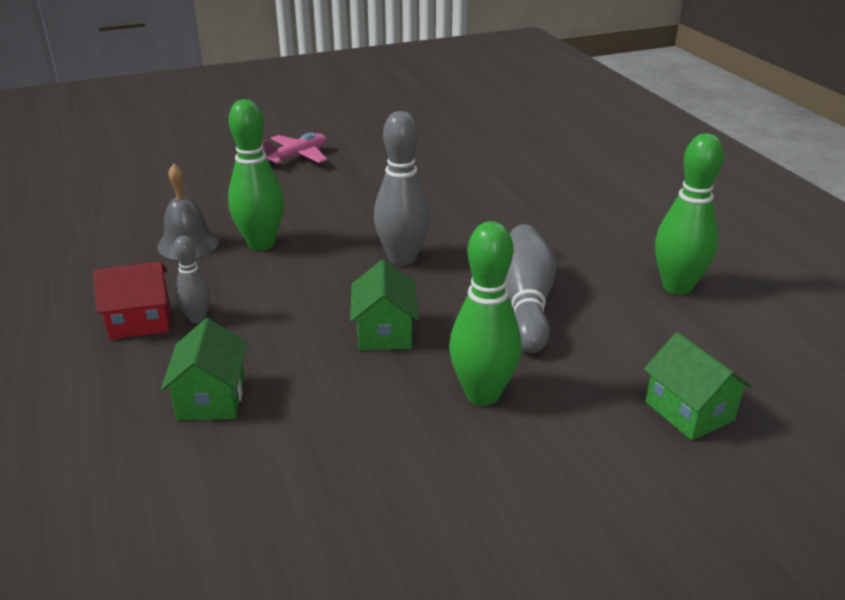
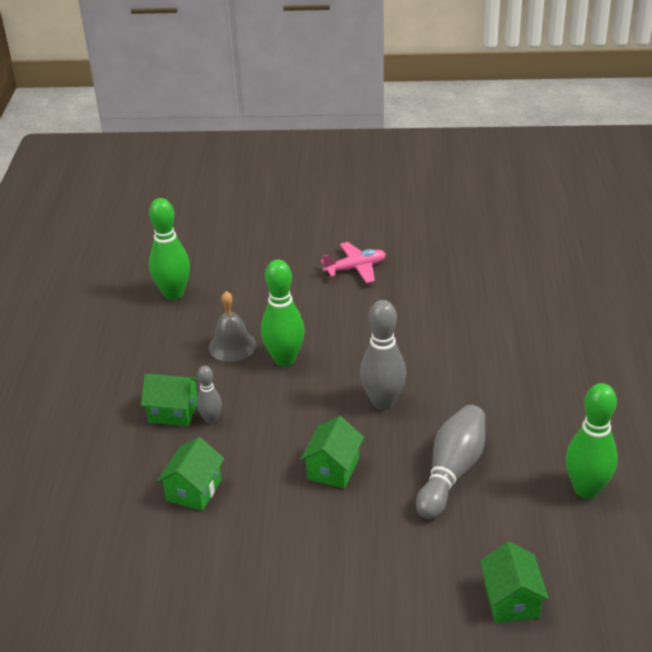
camera: 25 degrees right, 5 degrees up
(140, 321) = (173, 412): red house -> green house
(482, 394) = (372, 541): green bowling pin -> green bowling pin (173, 294)

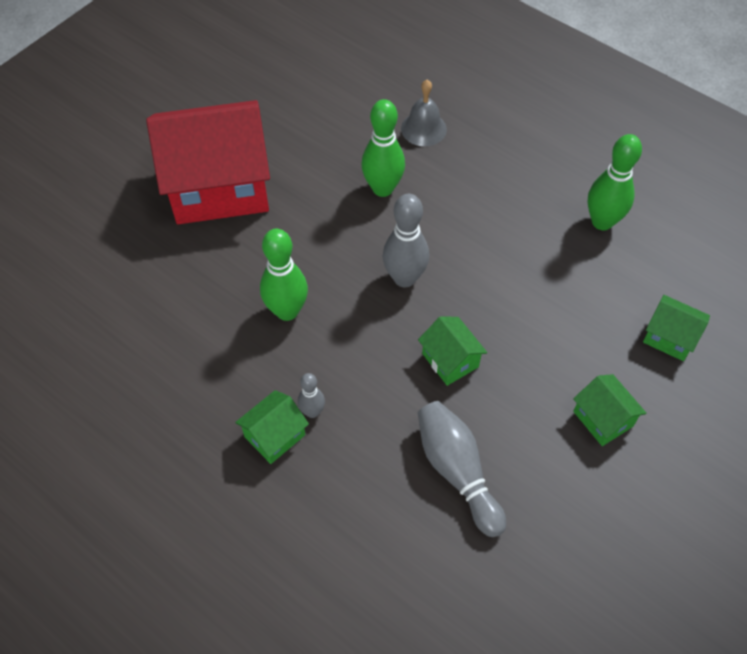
camera: 55 degrees left, 20 degrees up
(173, 294) = (106, 340): green bowling pin -> green bowling pin (382, 188)
(194, 490) = (389, 476): green house -> green house (603, 419)
(232, 346) = (230, 338): grey bell -> grey bell (423, 129)
(355, 268) = (219, 187): pink plane -> red house
(452, 472) = (519, 287): grey bowling pin -> grey bowling pin (457, 471)

